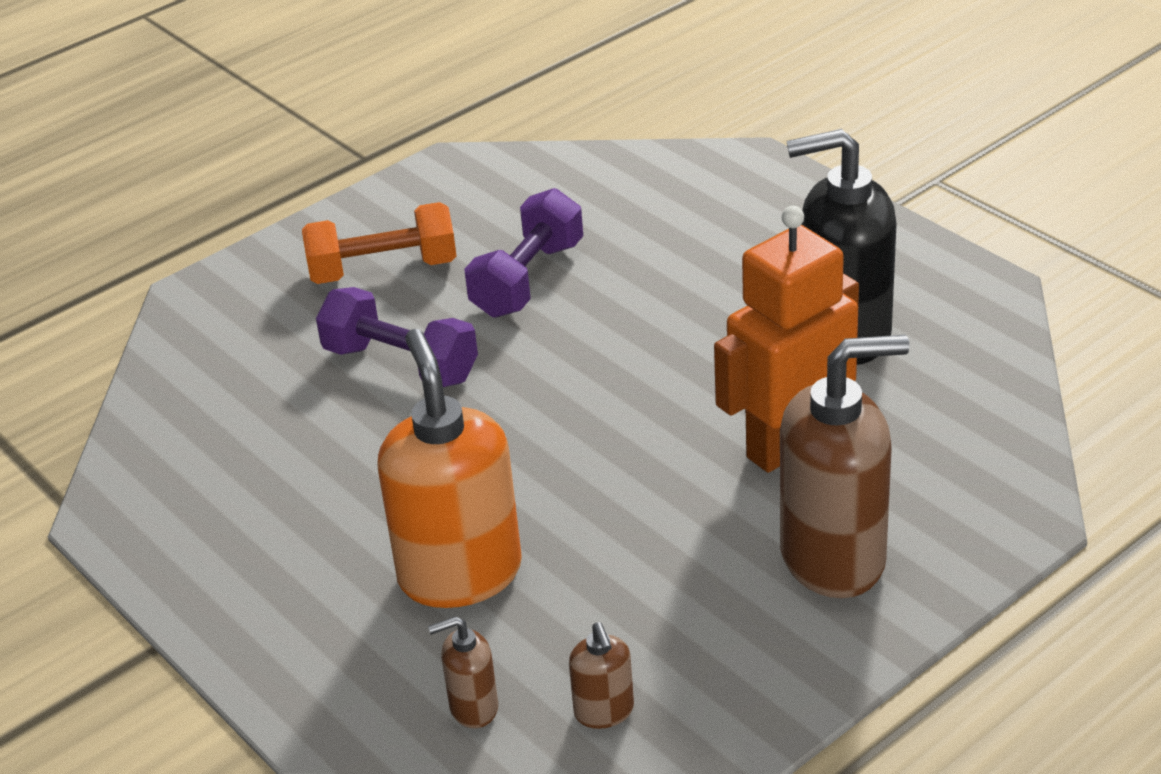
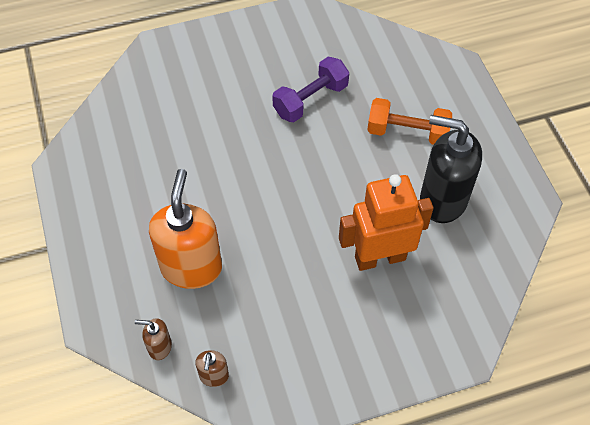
camera: 20 degrees right, 20 degrees up
(383, 270) = (247, 66): orange dumbbell -> orange dumbbell (407, 132)
(401, 364) = (226, 129): purple dumbbell -> none
(834, 558) = (363, 335): brown soap dispenser -> none

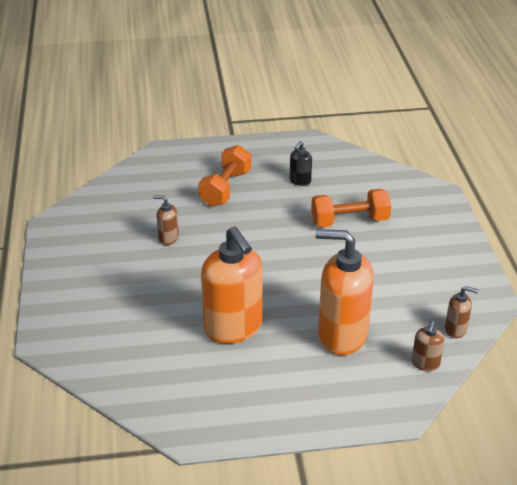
camera: 80 degrees left, 20 degrees down
(190, 175) = (233, 327): none -> orange soap dispenser
(310, 100) = (168, 238): purple dumbbell -> brown soap dispenser
(380, 258) = (349, 221): orange robot -> orange dumbbell
(442, 200) = (300, 181): black soap dispenser -> black soap dispenser, size x0.45

